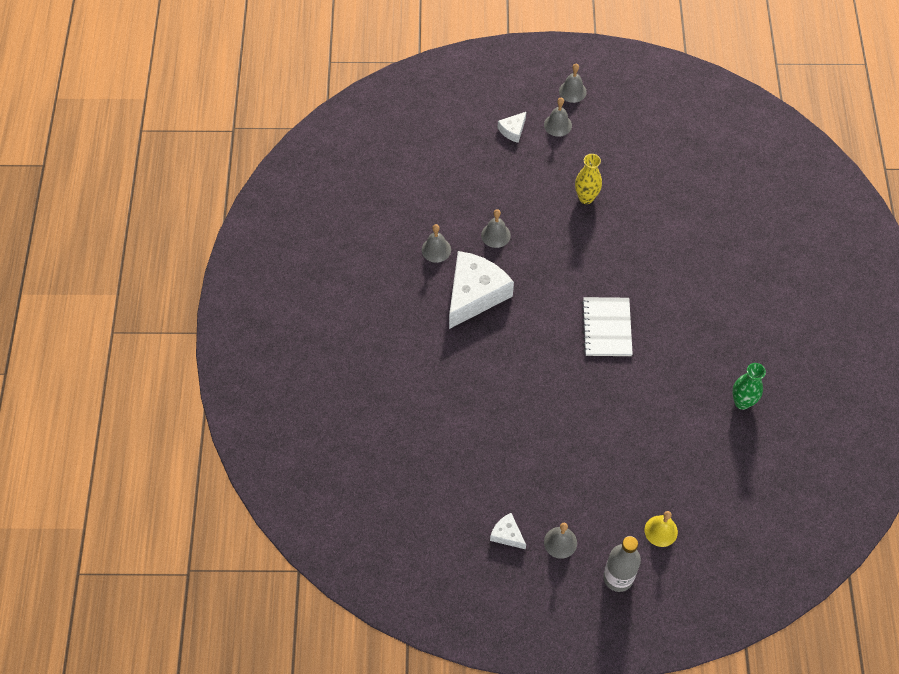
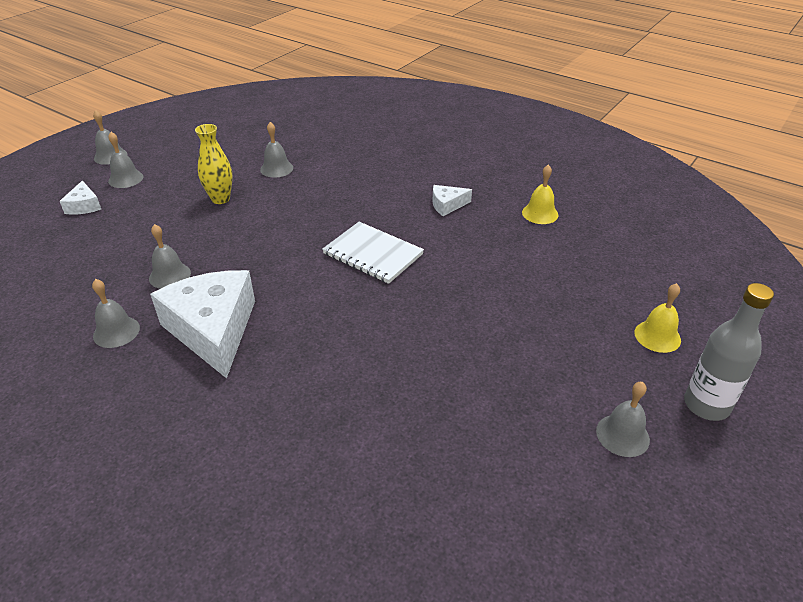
camera: 55 degrees left, 20 degrees down
(507, 534) = (577, 488): white cheese -> white cheese (447, 205)
(649, 201) = (276, 168): none -> grey bell
(742, 402) = (540, 213): green vase -> yellow bell

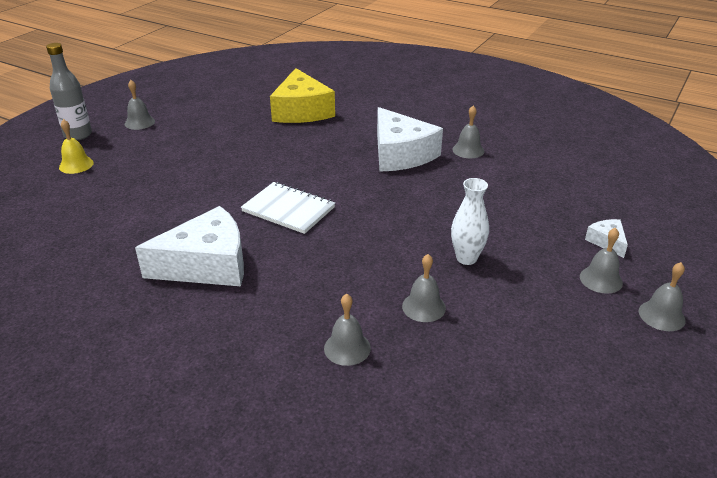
camera: 175 degrees right, 5 degrees down
(170, 275) = (460, 184): grey bell -> grey bell (347, 348)
(220, 199) = (466, 258): yellow vase -> white vase
(336, 453) = (301, 111): none -> yellow cheese
(447, 205) = (207, 264): white cheese -> white cheese, size x2.22
(540, 213) = (105, 259): yellow bell -> none

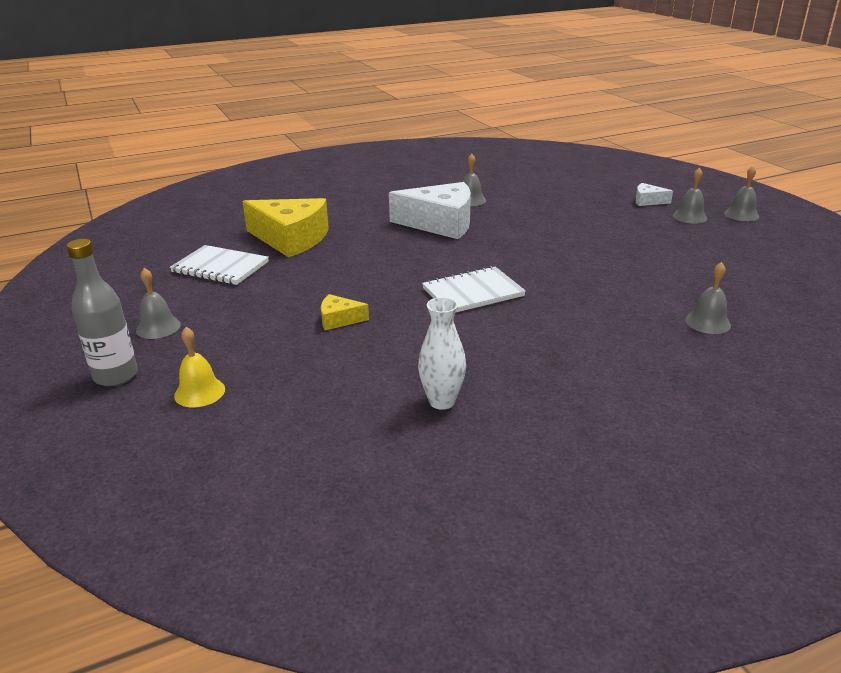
camera: 55 degrees left, 5 degrees down
(197, 173) = (339, 319): none -> yellow cheese
(207, 264) = (526, 355): white cheese -> none
(233, 107) = (220, 267): none -> white notebook
(423, 307) = (675, 279): grey bell -> none
(466, 258) = (625, 247): white vase -> white vase (442, 401)

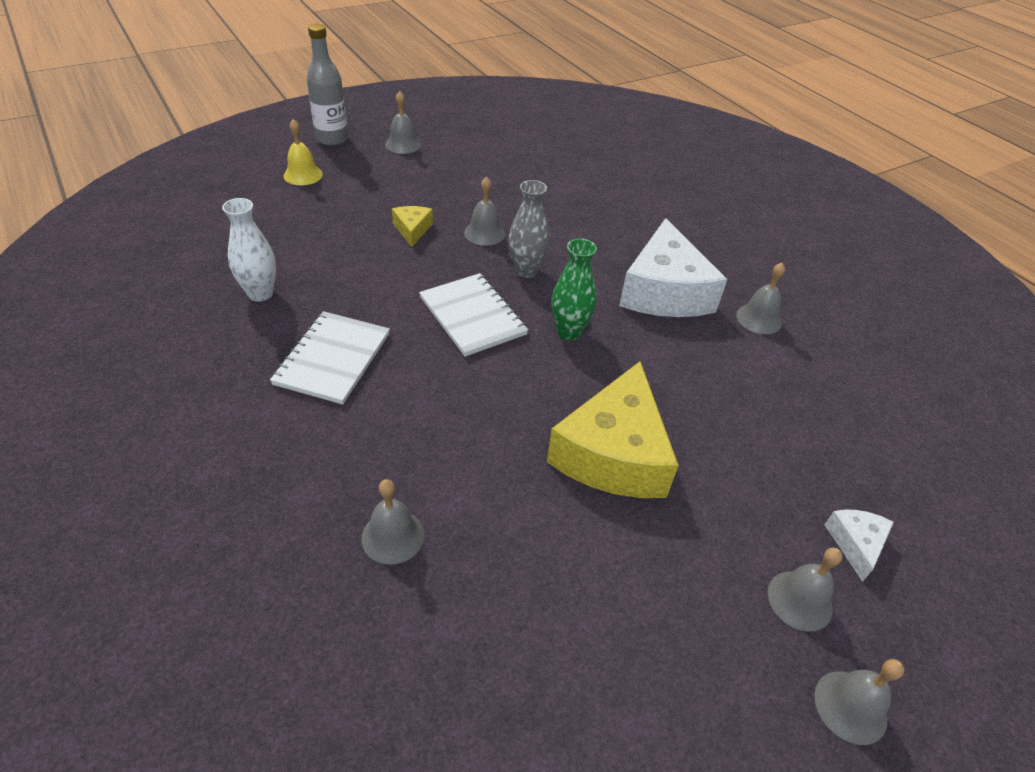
camera: 80 degrees right, 15 degrees up
(220, 267) = (515, 157): white notebook -> white notebook (333, 359)
(291, 239) = (589, 188): yellow cheese -> yellow cheese (613, 453)
(352, 285) = (484, 233): none -> grey bell
(411, 269) = (526, 271): none -> grey vase
(490, 257) = (569, 332): none -> green vase

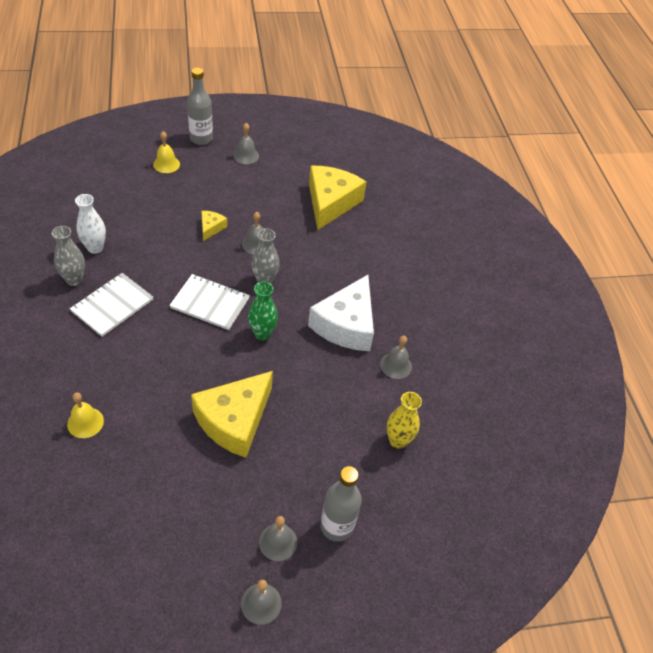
camera: 20 degrees right, 5 degrees up
(252, 342) = (74, 280): none -> grey vase
(393, 536) = (85, 422): grey bell -> yellow bell
(472, 316) = (210, 303): white notebook -> white notebook turned 60 degrees counterclockwise
(543, 169) = (330, 203): none -> yellow cheese
(835, 405) = (398, 441): none -> yellow vase
(855, 544) = (337, 526): white cheese -> grey bottle

